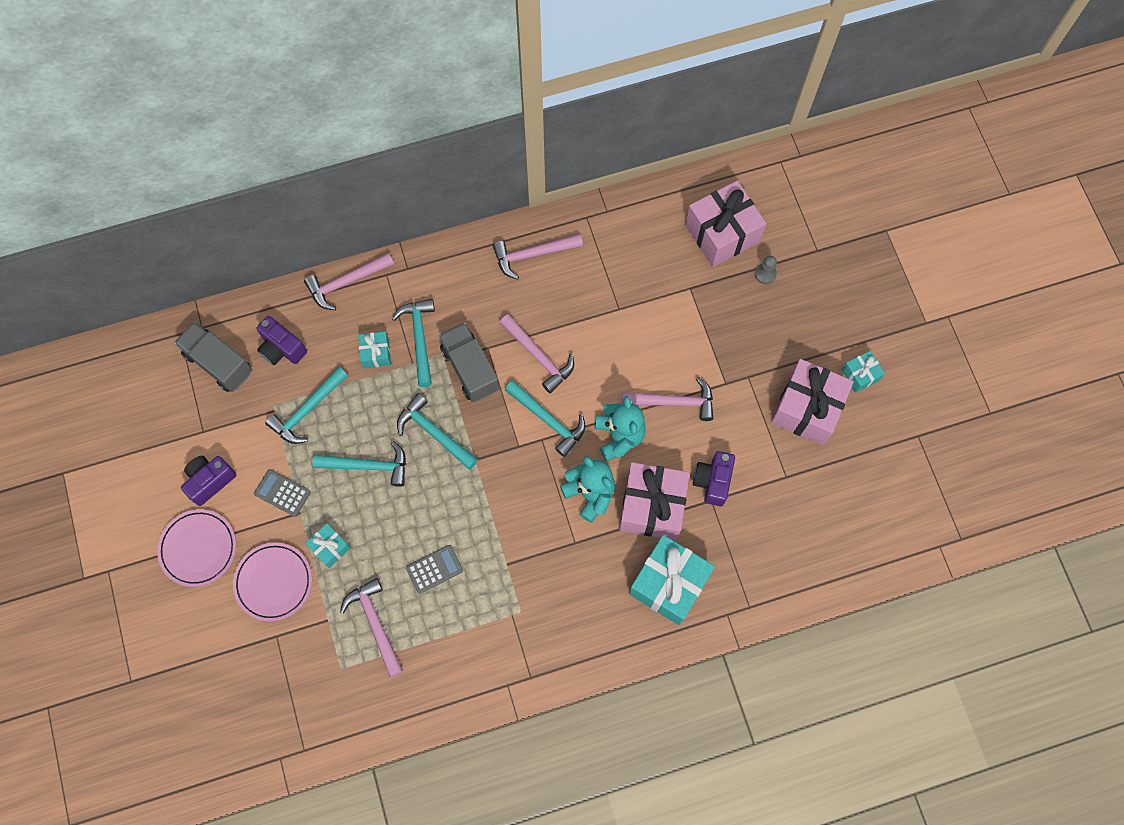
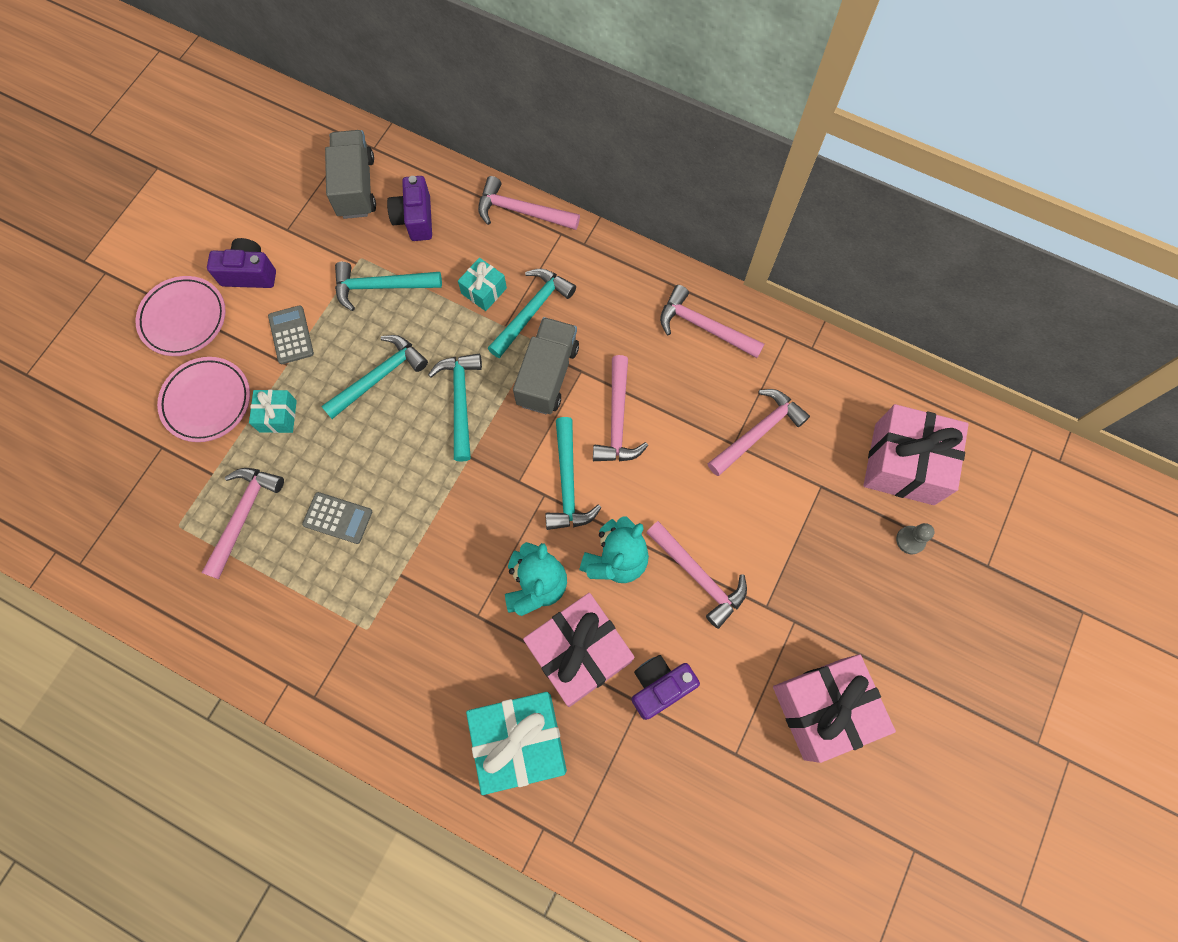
camera: 45 degrees right, 0 degrees up
(367, 465) = (379, 377): turquoise hammer -> turquoise hammer turned 90 degrees counterclockwise
(625, 289) = (758, 432): none -> pink hammer
(860, 375) = (912, 729): turquoise gift -> none

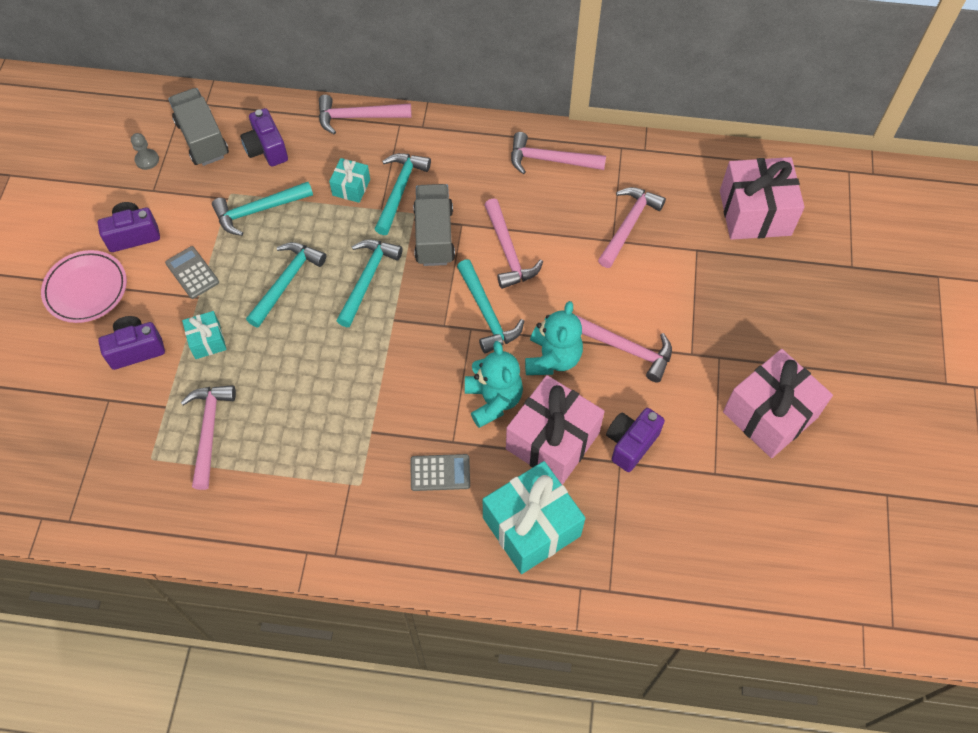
camera: 20 degrees left, 10 degrees down
(207, 401) = (136, 349): pink plate -> purple camera
(338, 518) = (296, 405): grey calculator -> grey calculator (440, 473)
(460, 402) = (367, 279): turquoise hammer -> turquoise hammer turned 45 degrees clockwise
(910, 540) = (784, 267): grey pawn -> grey pawn (147, 160)

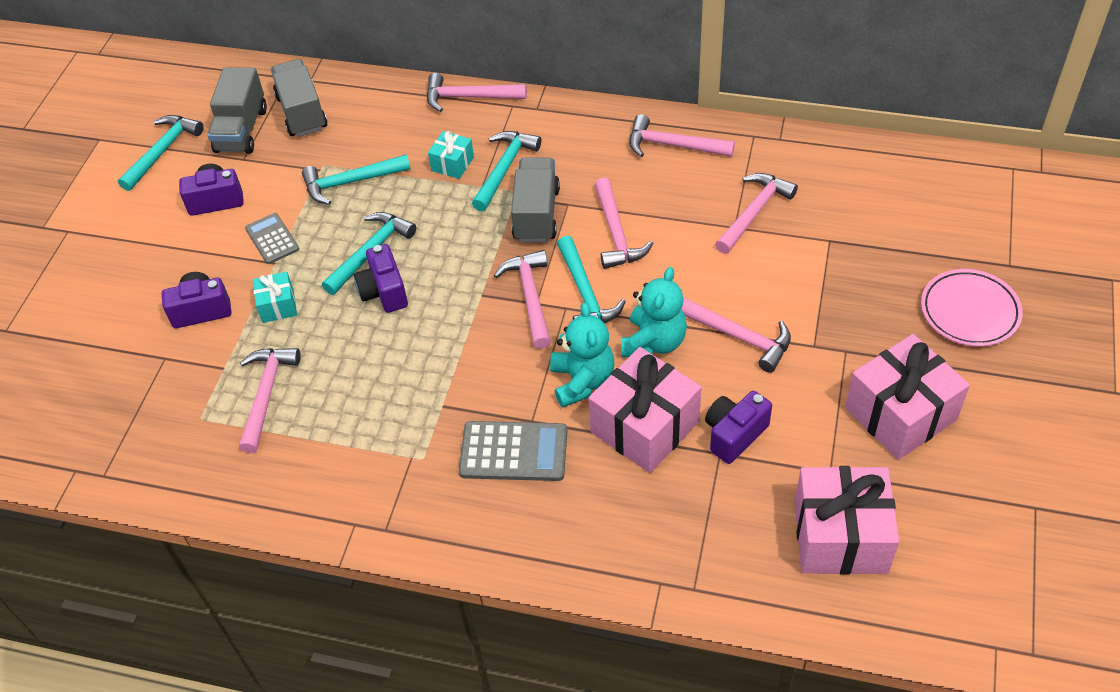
camera: 10 degrees right, 10 degrees down
(86, 289) = (159, 250): pink plate -> pink plate (969, 311)
(147, 160) = (241, 130): grey pawn -> grey truck
(266, 149) = (367, 124): purple camera -> purple camera (384, 292)
(367, 279) = (458, 254): turquoise hammer -> turquoise hammer (162, 151)
(438, 320) = (530, 297): none -> pink hammer
(440, 473) = (513, 452): grey calculator -> grey calculator, size x1.56
(531, 527) = (610, 514): turquoise gift -> none
(755, 213) = (900, 206): pink gift -> pink gift (840, 536)

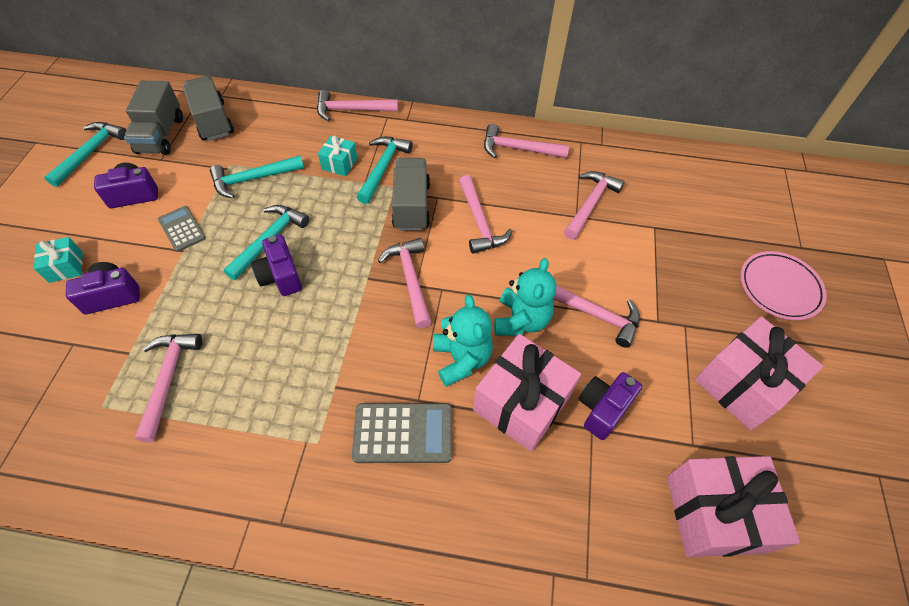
camera: 10 degrees left, 5 degrees up
(278, 306) = (184, 291): turquoise gift -> turquoise gift (66, 267)
(585, 293) = (458, 275): turquoise hammer -> none

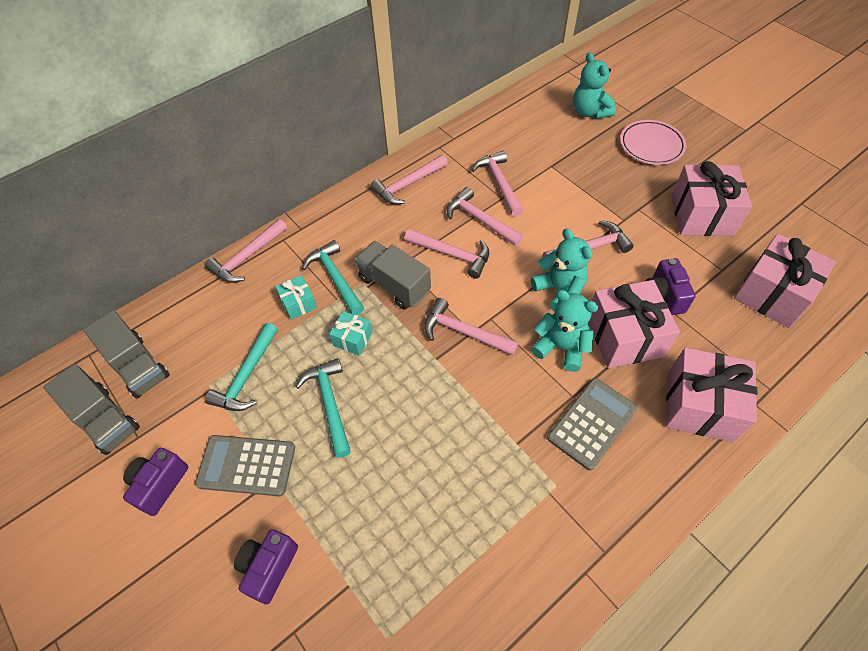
camera: 45 degrees left, 0 degrees up
(66, 267) = (190, 594): turquoise gift -> turquoise gift (353, 339)
(90, 153) = (55, 496): turquoise hammer -> none
(168, 380) = (406, 566): pink hammer -> pink hammer (480, 220)
(182, 229) = (246, 465): grey calculator -> grey calculator, size x1.56
(213, 121) = (138, 366): grey truck -> grey truck turned 150 degrees counterclockwise
(281, 276) = (377, 418): purple camera -> none
(503, 518) = (700, 406): none -> pink gift
(756, 214) = (589, 112): none -> turquoise teddy bear

